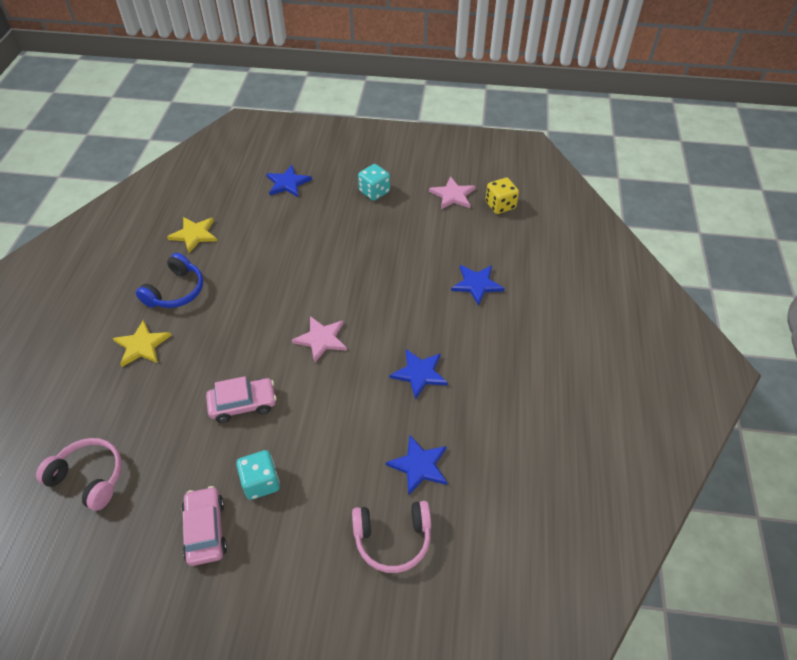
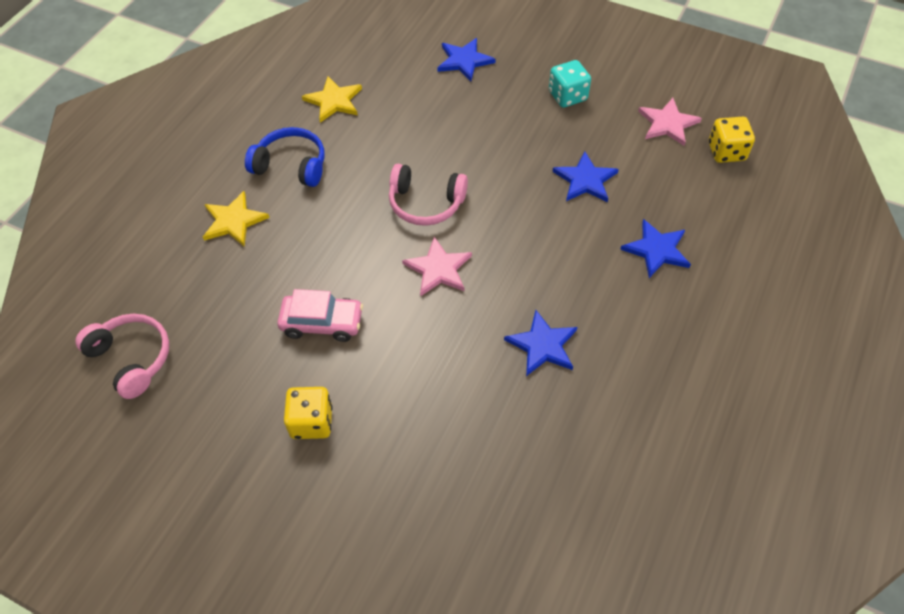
camera: 20 degrees right, 5 degrees up
(176, 291) = (291, 165): blue headphones -> blue headphones turned 120 degrees counterclockwise
(205, 530) = (234, 458): pink car -> none
(261, 482) = (311, 422): turquoise dice -> yellow dice
(392, 539) = (439, 538): pink headphones -> pink headphones (426, 203)
(419, 465) = (502, 460): blue star -> blue star (585, 180)

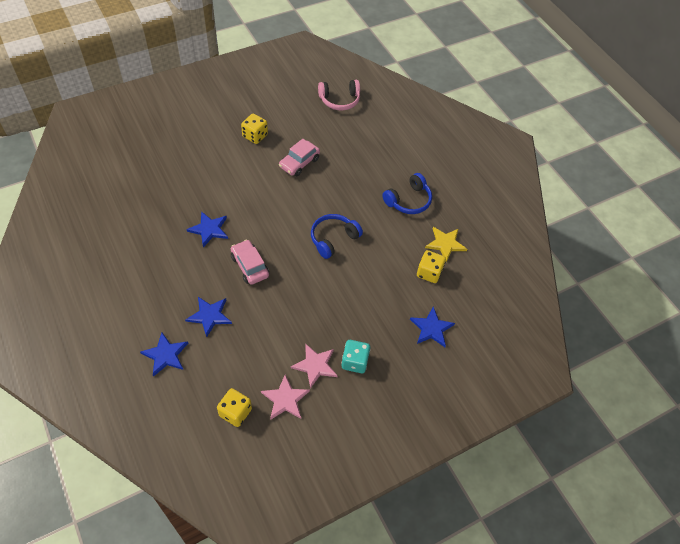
camera: 120 degrees right, 0 degrees up
(234, 221) = (389, 162): yellow star -> none
(392, 95) = (429, 273): none -> yellow dice
(426, 203) = (333, 239): pink headphones -> blue headphones
(438, 269) = (288, 219): pink star -> pink star (315, 365)
(551, 259) = (250, 266): none -> pink car
(585, 180) = (283, 320): blue star -> blue star (165, 355)

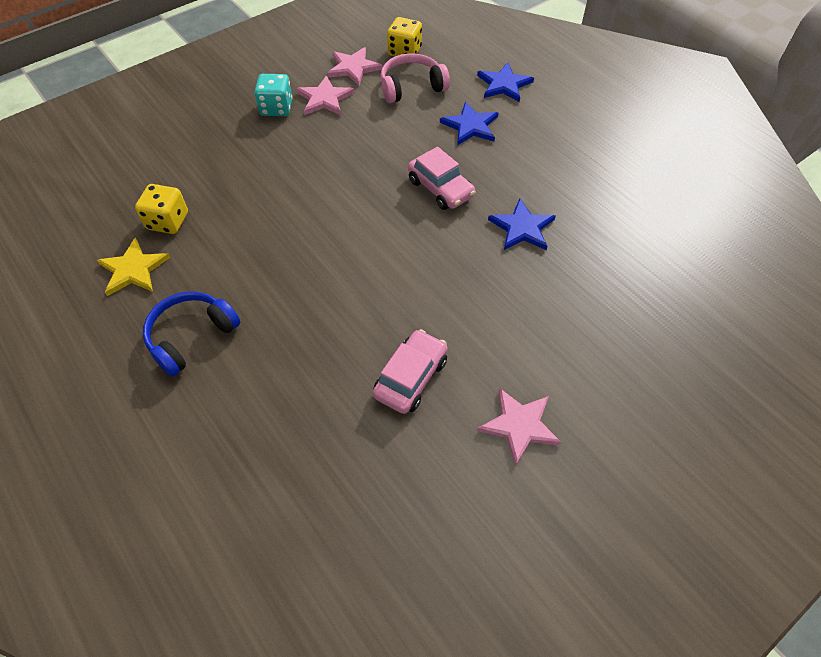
camera: 175 degrees right, 0 degrees up
(255, 136) = (519, 425): yellow dice -> pink star
(333, 239) = (323, 246): blue headphones -> none
(339, 100) = (353, 583): pink headphones -> pink headphones (411, 87)
(431, 328) = (173, 154): blue star -> none

